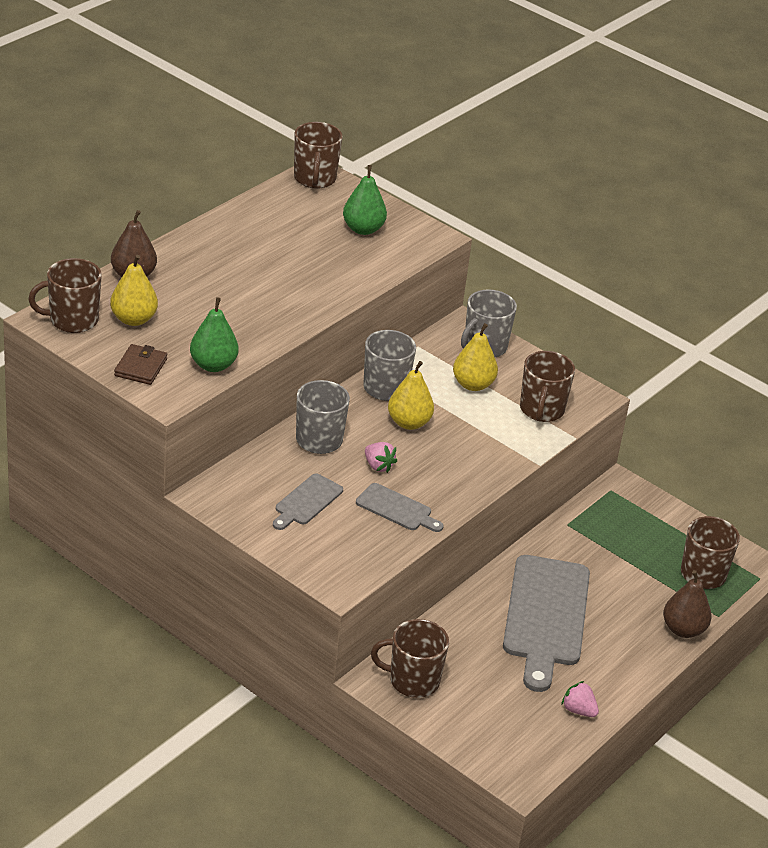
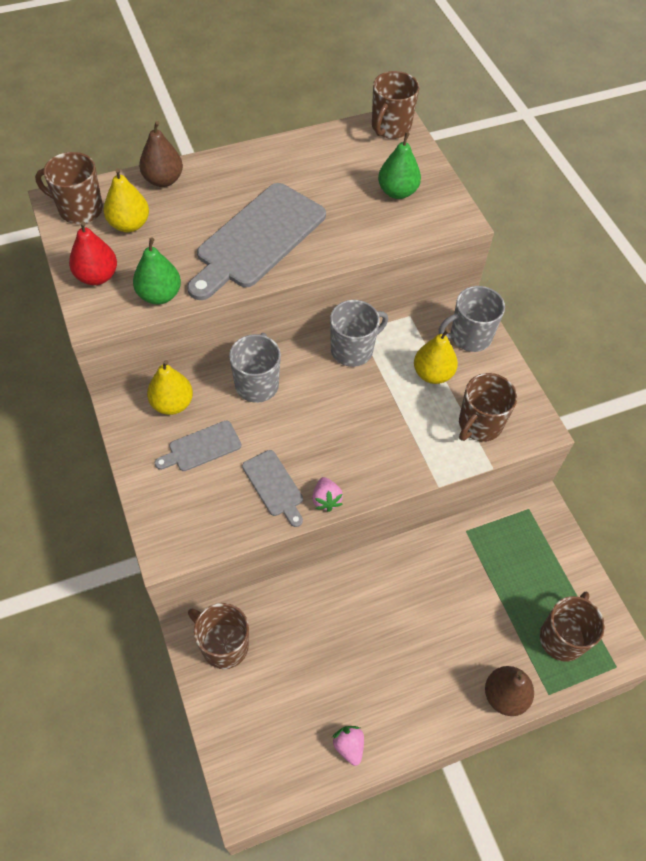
camera: 30 degrees right, 20 degrees up
(140, 367) = (97, 276): brown wallet -> red pear
(378, 466) = (289, 432): pink strawberry -> pink strawberry (326, 499)
(409, 423) = (347, 395): yellow pear -> yellow pear (172, 404)
(545, 616) = (384, 625): grey cutting board -> grey cutting board (257, 239)

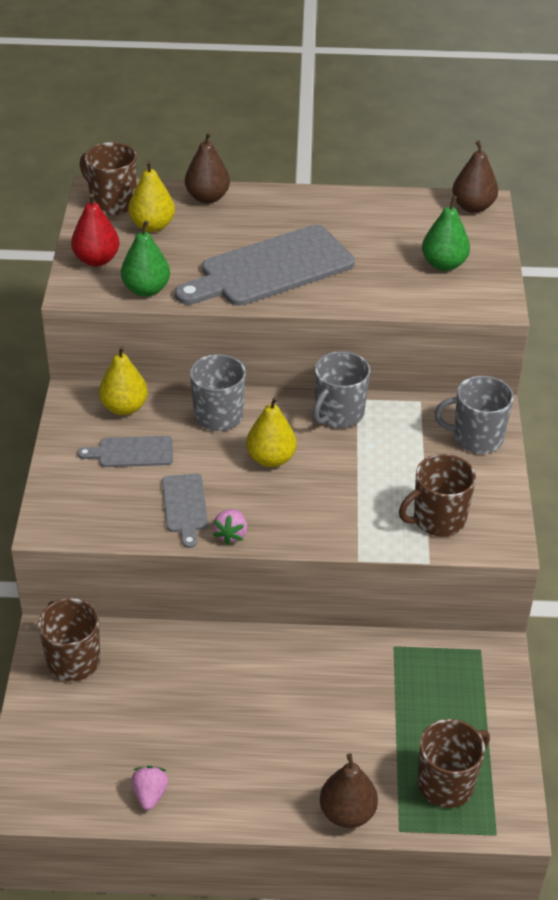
camera: 25 degrees right, 15 degrees down
(353, 350) = (338, 414): grey mug -> grey mug turned 135 degrees clockwise
(390, 127) = (473, 207): brown mug -> brown pear
(432, 374) = (413, 459): yellow pear -> yellow pear (271, 459)

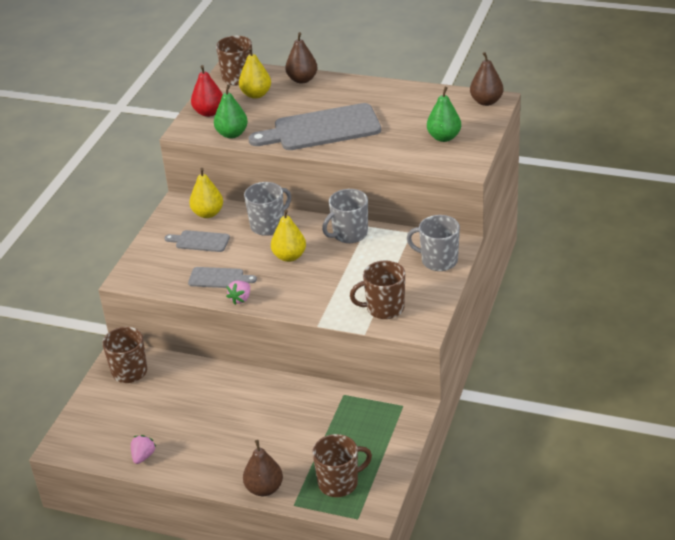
camera: 20 degrees right, 5 degrees down
(185, 506) = (219, 278): grey cutting board -> grey cutting board turned 90 degrees counterclockwise

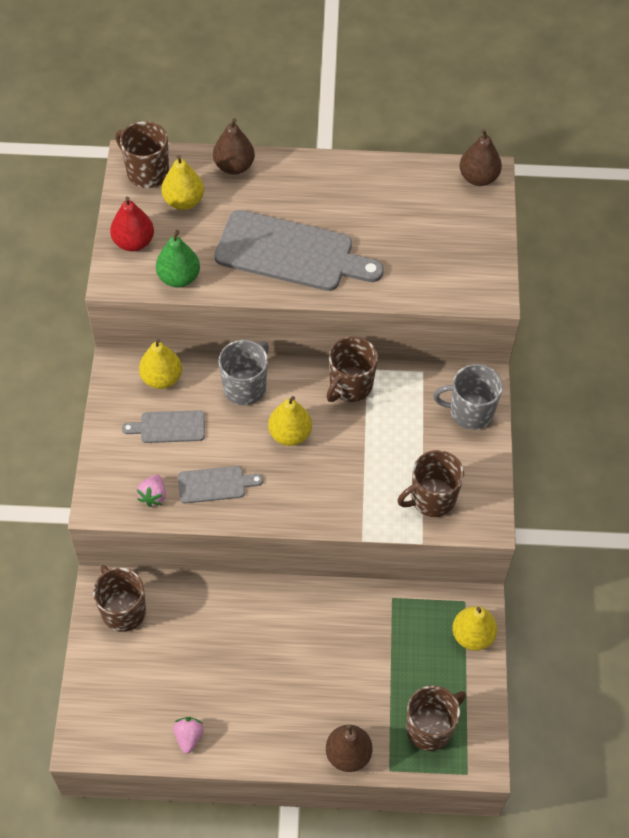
camera: 20 degrees left, 20 degrees up
(240, 299) = (254, 514): pink strawberry -> pink strawberry (153, 496)
(321, 129) = (291, 253): grey cutting board -> grey cutting board turned 135 degrees counterclockwise
(349, 234) = (350, 386): grey mug -> brown mug
(400, 429) = (472, 636): none -> yellow pear
(444, 137) = (447, 247): green pear -> none

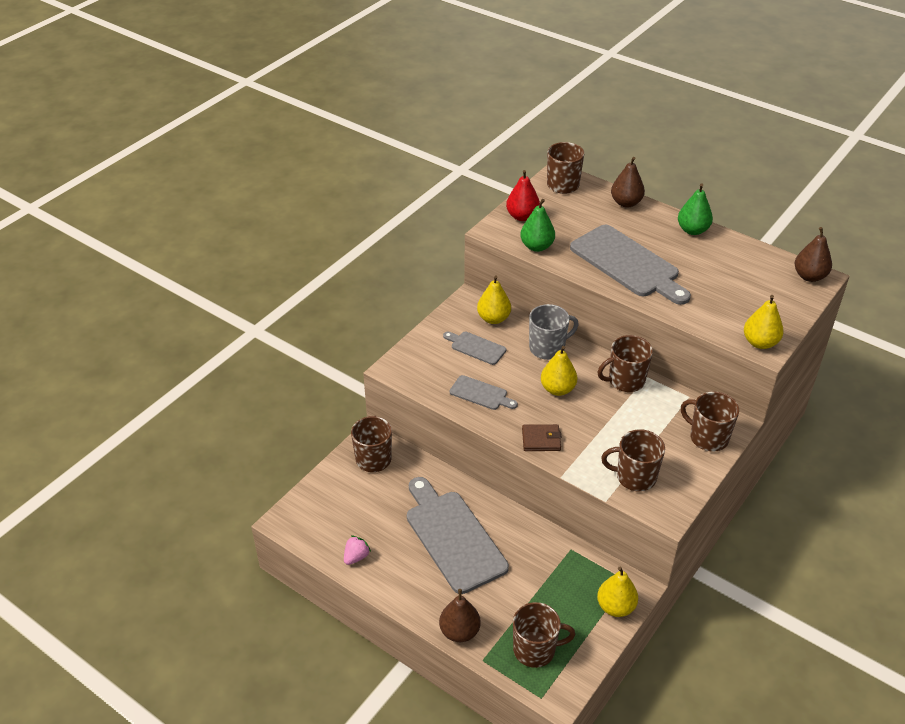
camera: 35 degrees right, 15 degrees down
(153, 496) = (433, 380): pink strawberry -> none
(183, 201) = (574, 208): yellow pear -> yellow pear (760, 342)
(270, 654) = (453, 537): none -> grey cutting board
(314, 507) = (541, 439): none -> brown wallet
(328, 171) = (692, 230): none -> green pear
(470, 412) = (708, 437): grey mug -> brown mug

